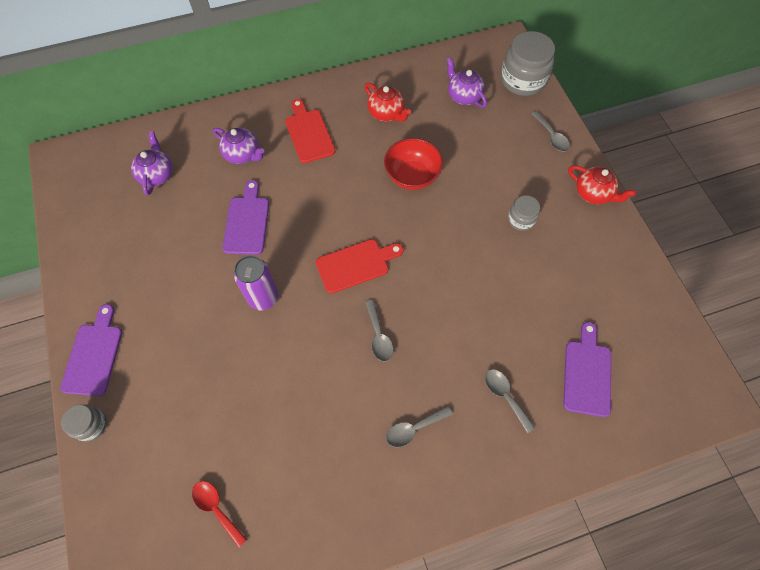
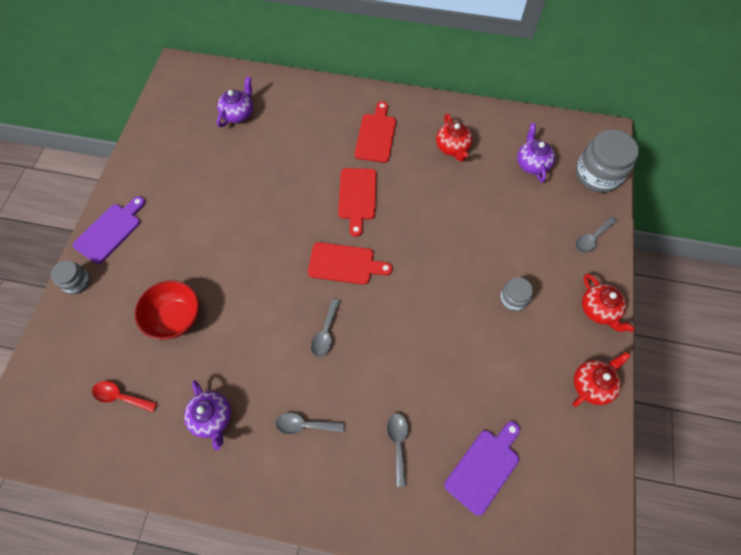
camera: 30 degrees right, 0 degrees up
(216, 508) = (120, 396): red spoon -> red spoon turned 60 degrees counterclockwise
(242, 154) = (312, 128): purple teapot -> purple teapot (212, 418)
(247, 222) = (281, 185): purple cutting board -> none
(263, 297) = (256, 252): purple can -> none
(328, 198) = (357, 197): none -> red cutting board
(412, 176) = (440, 213): red bowl -> red bowl (175, 318)
(551, 136) = (592, 238): grey spoon -> grey spoon turned 45 degrees clockwise
(626, 257) = (592, 384): none -> red teapot

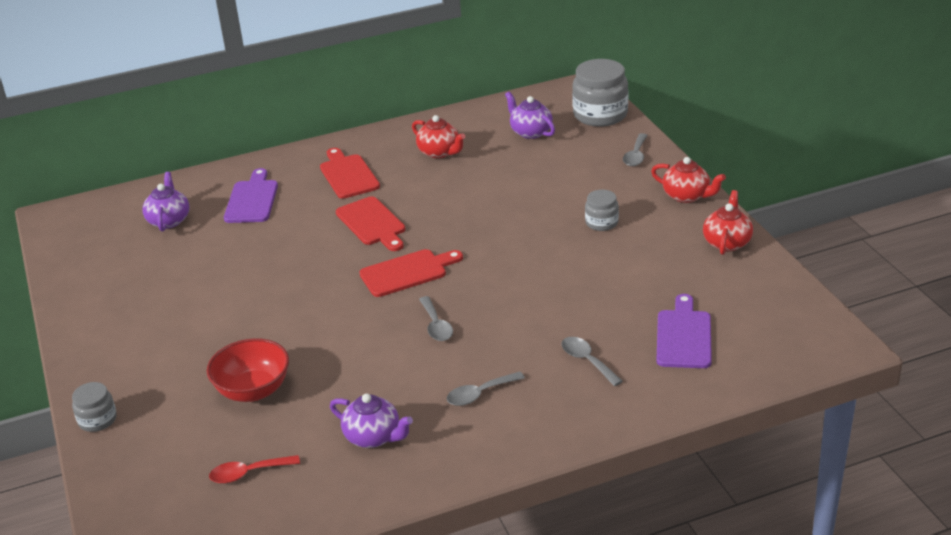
camera: 30 degrees left, 30 degrees down
(110, 231) = (99, 366): purple cutting board -> purple cutting board (252, 200)

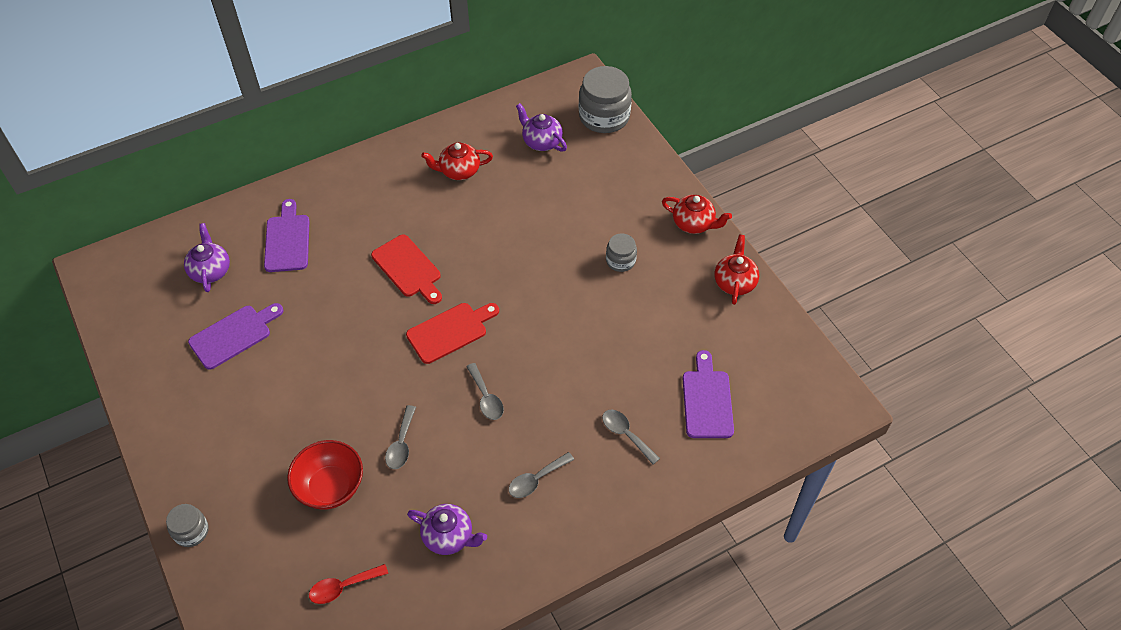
camera: 10 degrees left, 20 degrees up
(180, 269) = (234, 335): none -> purple cutting board
(348, 175) = (375, 204): red cutting board -> none
(439, 152) = (459, 171): red teapot -> red teapot turned 135 degrees clockwise
(636, 155) = (642, 171): grey spoon -> grey spoon (401, 444)

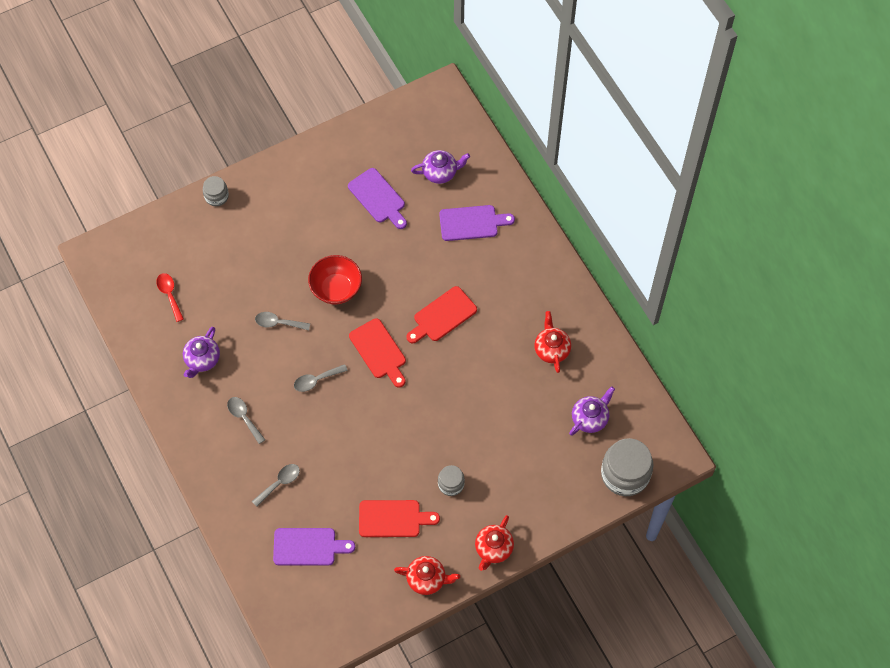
camera: 90 degrees right, 10 degrees up
(330, 487) = (245, 279): red bowl -> red bowl (336, 288)
(665, 315) = (393, 519): none -> red cutting board

